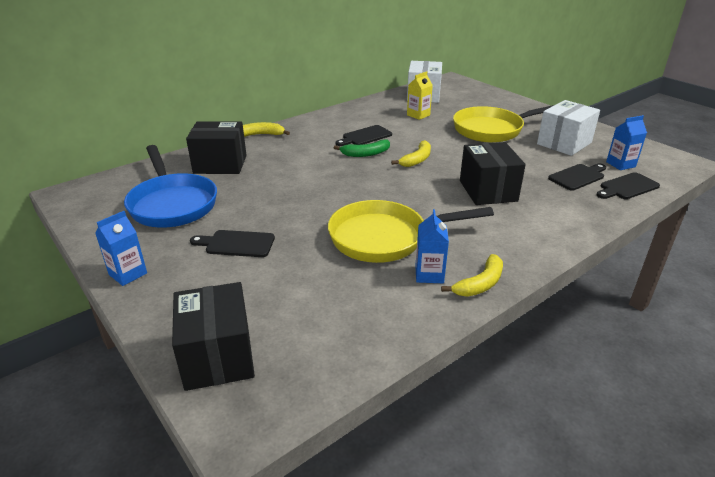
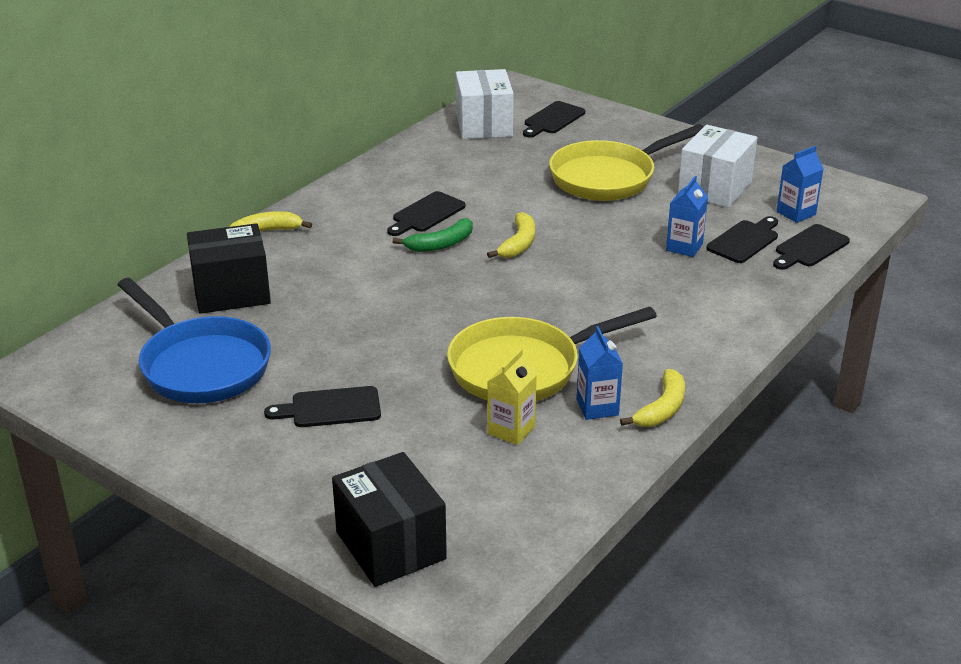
camera: 15 degrees left, 0 degrees up
(128, 274) = (209, 472): blue carton -> blue carton (684, 247)
(418, 115) = (490, 164): yellow carton -> yellow carton (511, 430)
(467, 96) = (552, 119): none -> black cutting board
(488, 191) = (632, 280): black box -> none

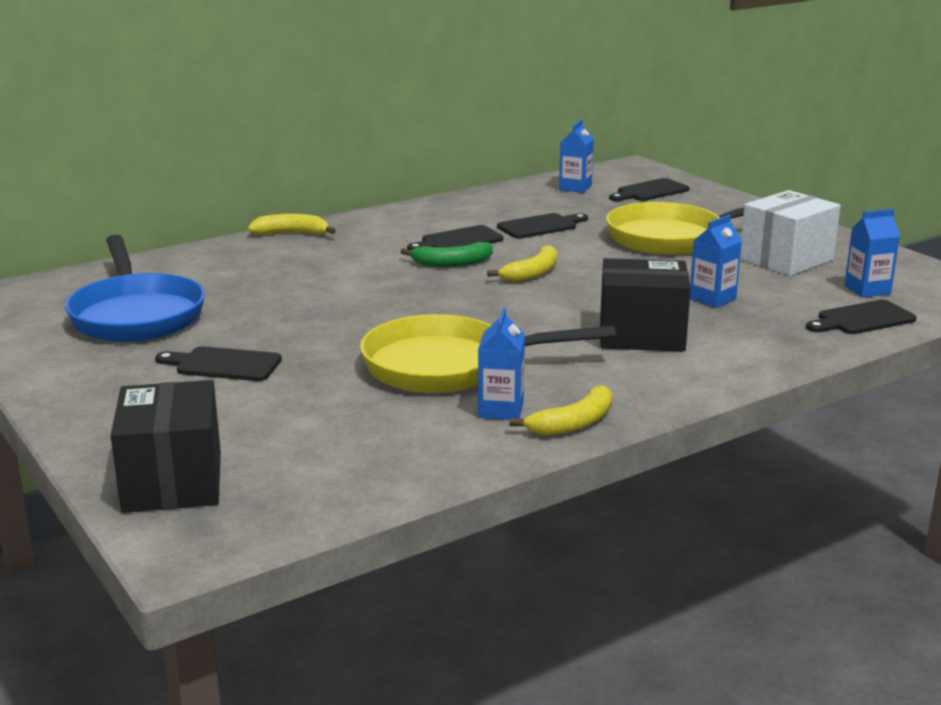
camera: 20 degrees right, 10 degrees down
(231, 292) = (218, 269): black box -> black box (641, 335)
(484, 125) = (575, 188): white box -> blue carton
(511, 430) = (389, 412): yellow carton -> none
(744, 241) = (787, 303): black cutting board -> black cutting board (540, 226)

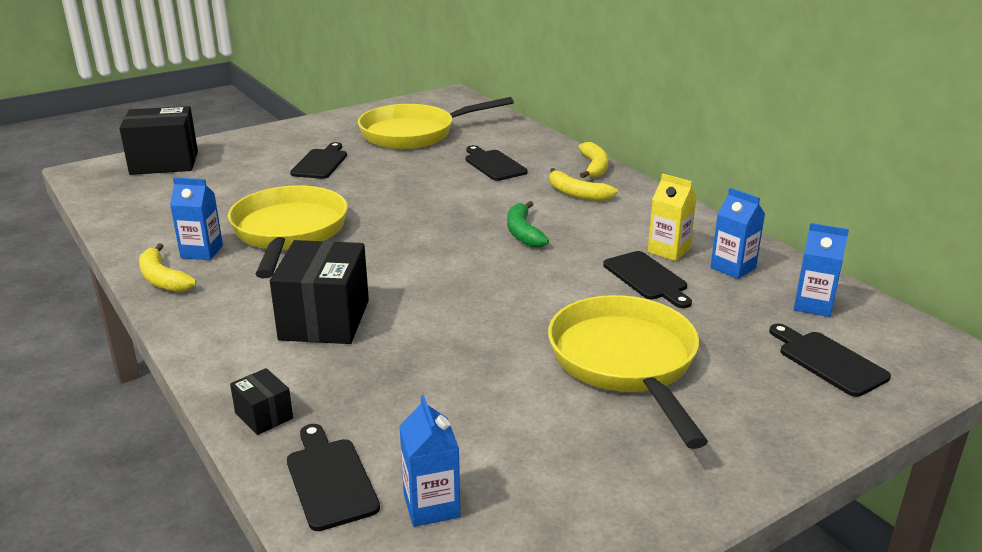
camera: 90 degrees right, 5 degrees up
(136, 315) = (414, 133): blue pan -> yellow pan
(458, 241) = (589, 235): black cutting board -> black cutting board (493, 164)
(489, 218) = (668, 250): none -> yellow carton
(532, 273) = (496, 270): yellow banana -> yellow banana (577, 193)
(712, 299) = (413, 371): blue carton -> blue carton (733, 268)
(786, 259) = (552, 448): white box -> none
(801, 347) = (264, 416): none -> black box

